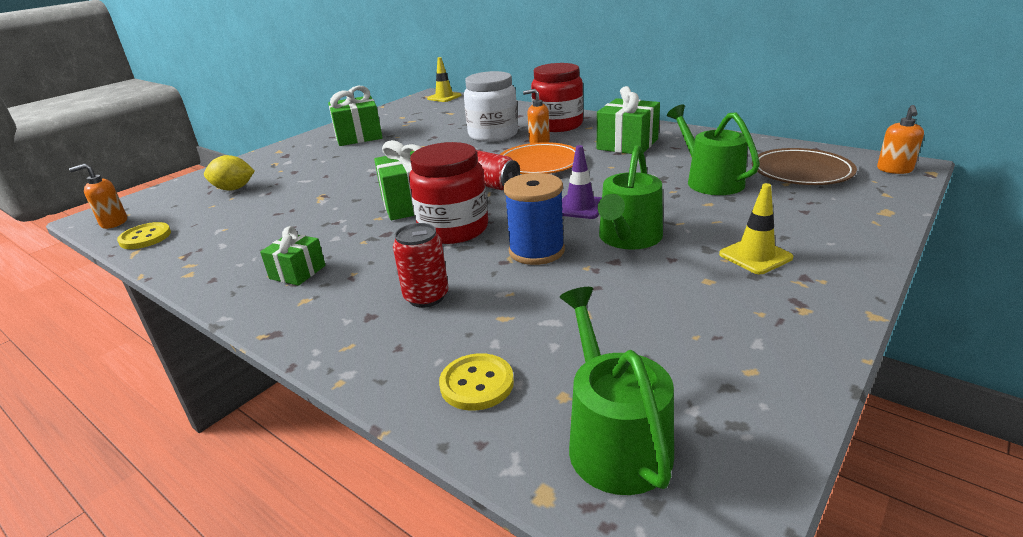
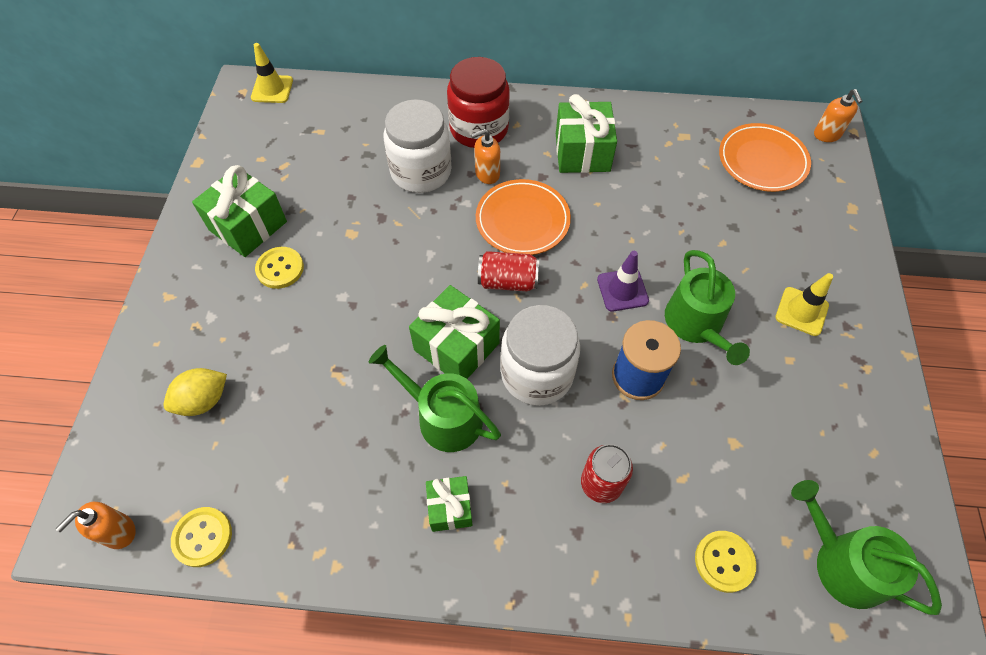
camera: 35 degrees left, 30 degrees up
(352, 153) = (280, 269): none -> yellow button
(453, 229) = (537, 374): red jar -> white jar
(710, 181) = (701, 202): green watering can -> green watering can (443, 417)
(801, 172) = (762, 161): brown plate -> orange plate

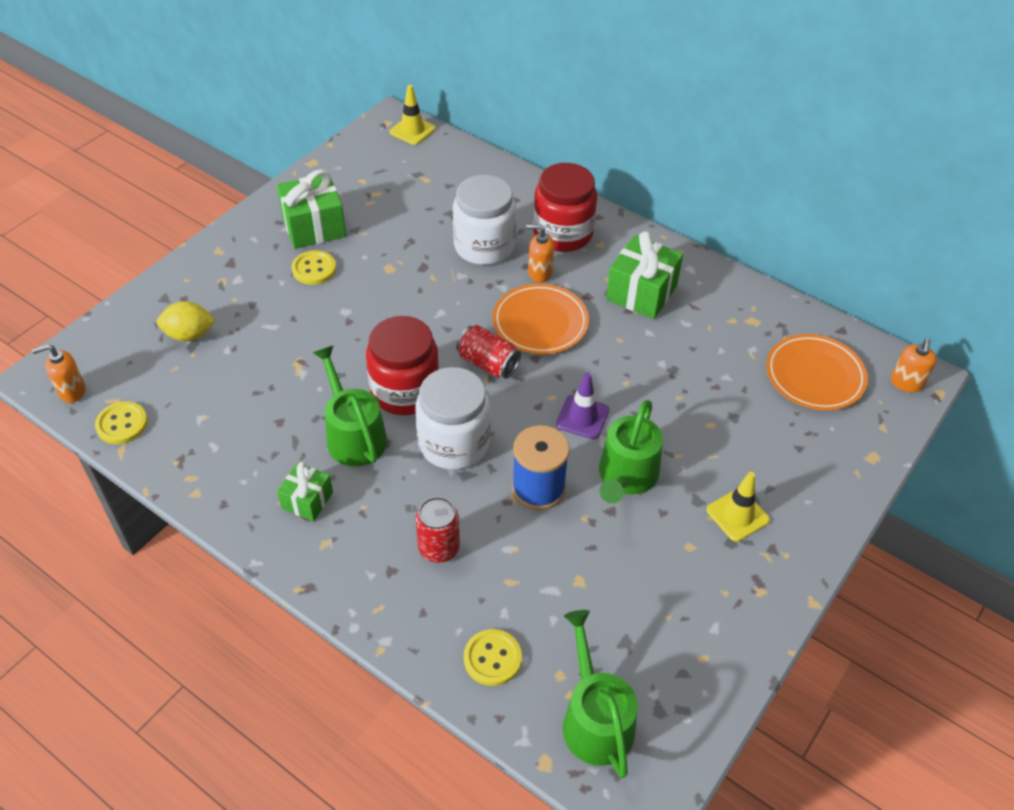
camera: 30 degrees right, 10 degrees down
(456, 347) = (405, 391): green gift -> red jar

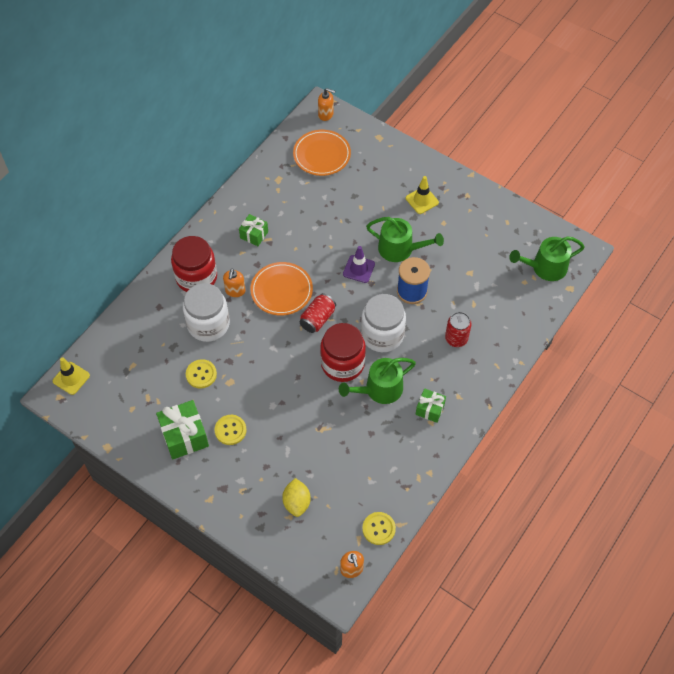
camera: 90 degrees left, 10 degrees up
(492, 658) = (519, 311): yellow button -> yellow button (201, 374)
(641, 292) = (254, 235): green gift -> green gift, size x0.59

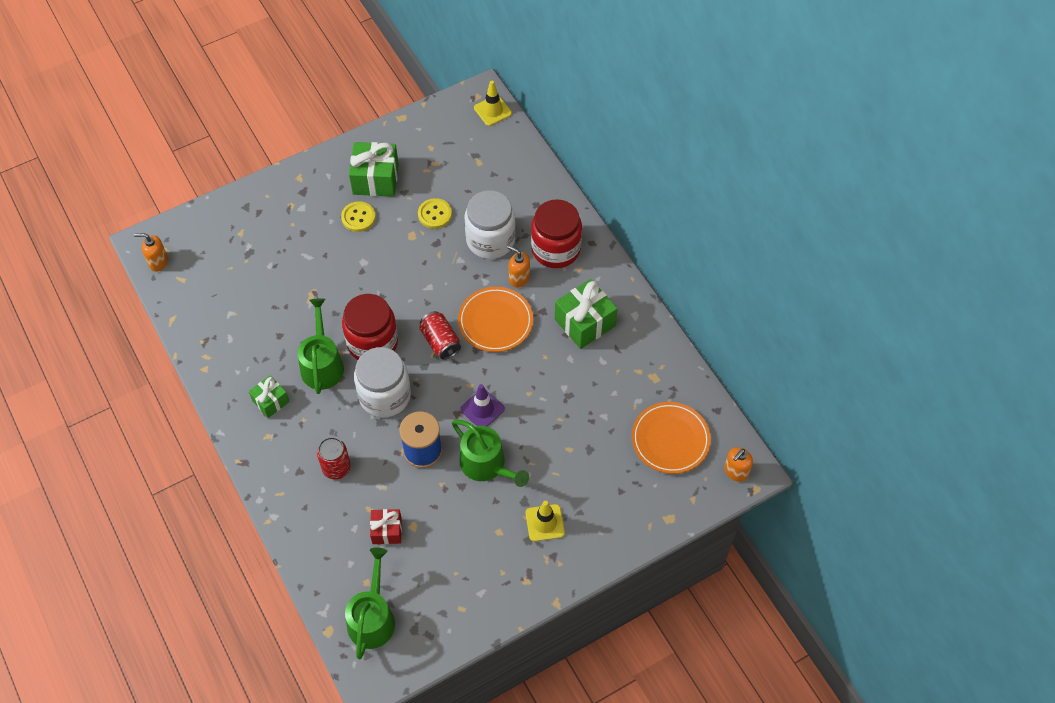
camera: 115 degrees right, 0 degrees up
(254, 235) = (585, 323): green gift -> green gift, size x1.69
(297, 502) = (250, 244): yellow lemon -> none
(378, 529) = (180, 300): yellow button -> none
(400, 249) = (486, 465): green watering can -> green watering can turned 90 degrees counterclockwise
(482, 286) = (387, 531): none -> red gift

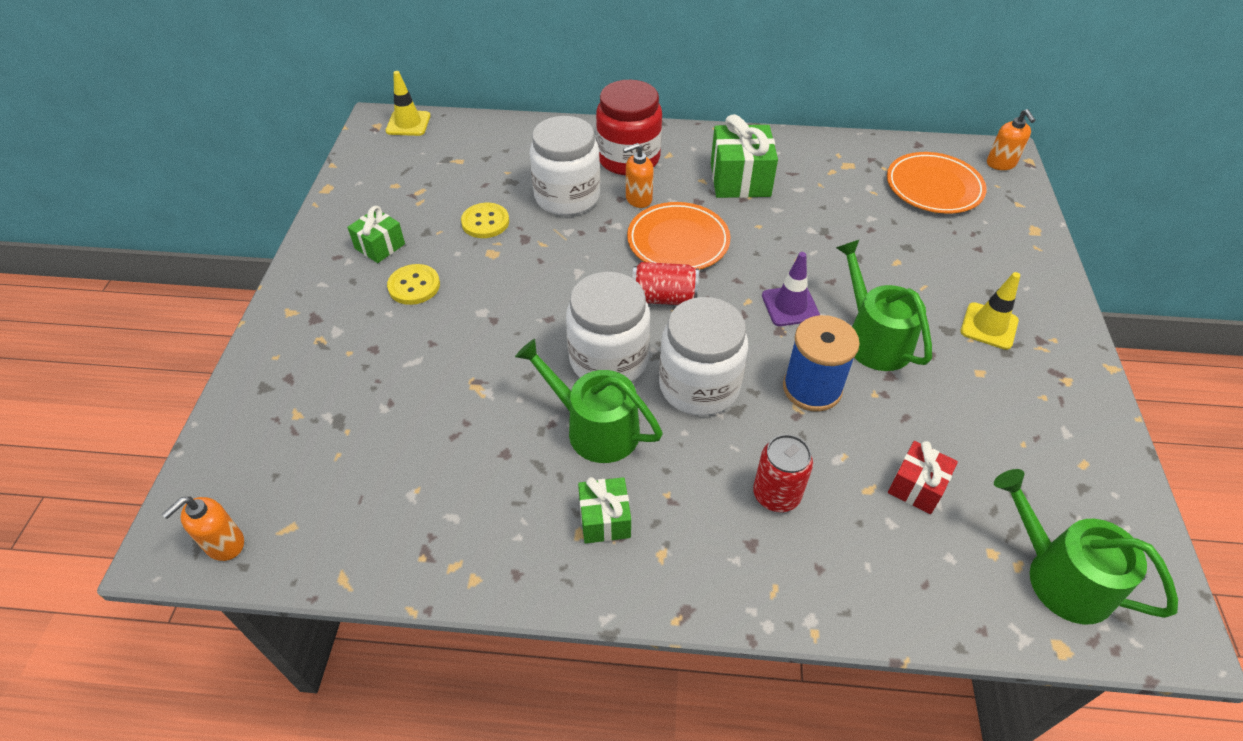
camera: 55 degrees left, 10 degrees down
(372, 343) = (609, 360): red jar -> white jar
(375, 179) = (380, 246): green gift -> green gift, size x0.59
(486, 465) = (873, 339): green watering can -> green watering can turned 105 degrees counterclockwise

